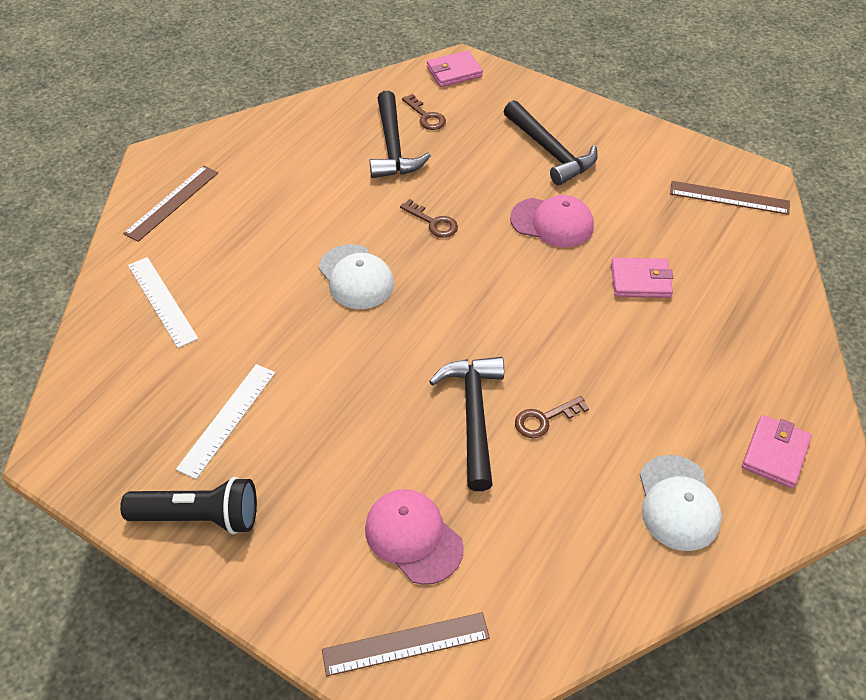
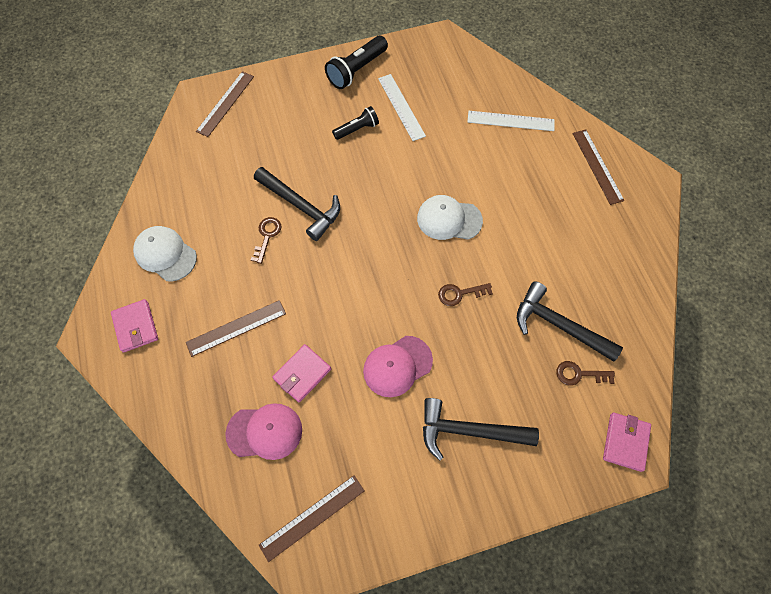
camera: 130 degrees right, 15 degrees up
(306, 441) = (357, 129): none -> black flashlight
(413, 537) = (266, 137): pink cap -> pink cap (264, 432)
(666, 364) = (236, 328): none -> brown ruler

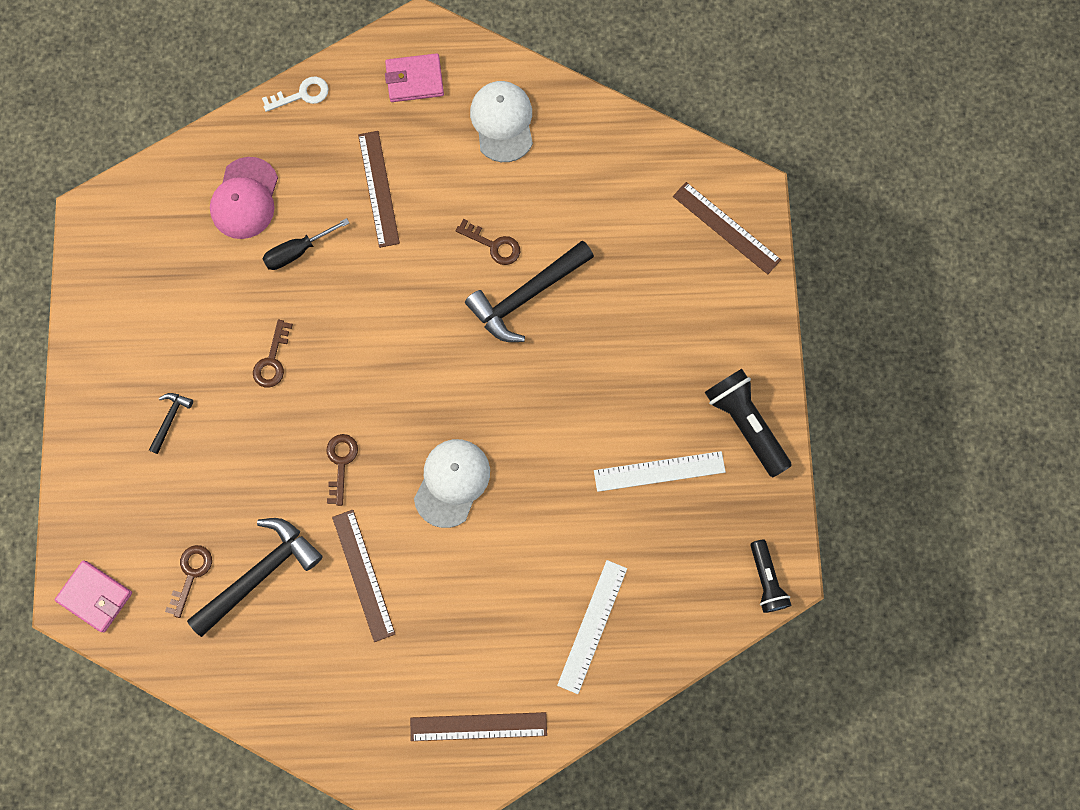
camera: 105 degrees right, 10 degrees up
(160, 413) = (302, 95): none -> white key
(165, 254) = (502, 122): white cap -> white cap turned 60 degrees counterclockwise
(302, 374) = (298, 251): pink wallet -> black screwdriver
(312, 517) = (139, 230): brown ruler -> brown ruler (363, 575)
(357, 129) = (634, 398): black flashlight -> black flashlight (766, 580)
(397, 366) = (272, 360): pink cap -> brown key
(468, 431) = (170, 419): black hammer -> black hammer, size x0.47

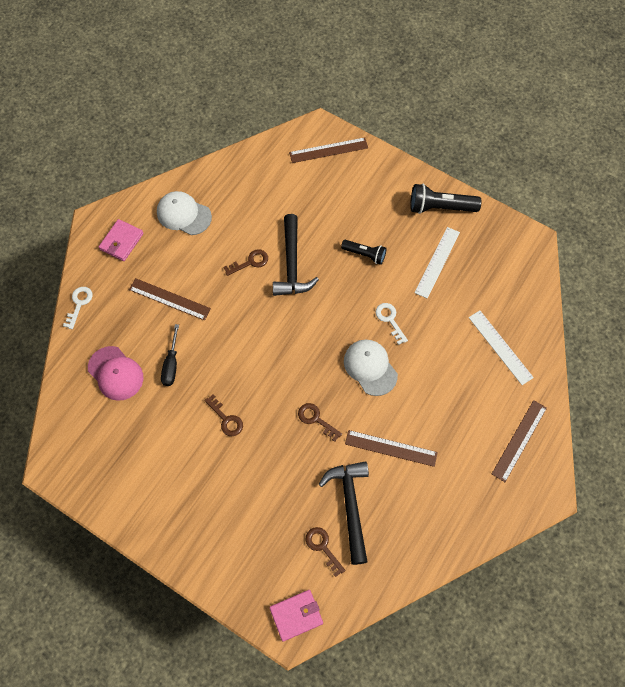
camera: 55 degrees left, 10 degrees down
(170, 419) = (217, 500): black hammer -> none
(533, 464) = (390, 320): none -> white key
(766, 580) = (530, 250): black flashlight -> black flashlight (365, 254)

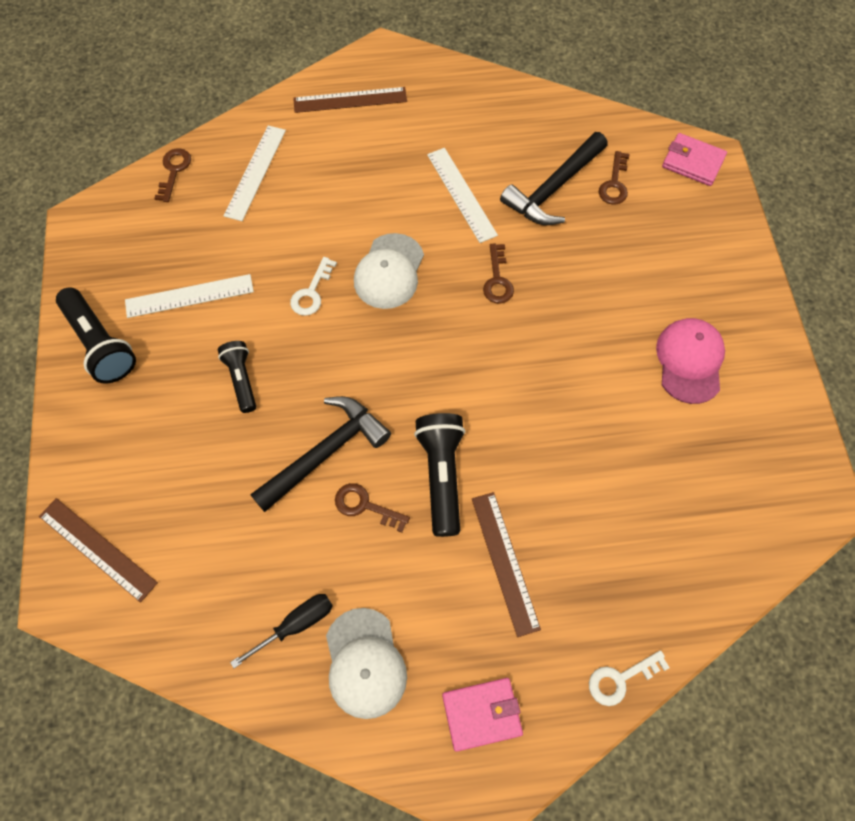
camera: 130 degrees left, 0 degrees up
(115, 373) = (656, 536): pink cap -> pink cap (689, 361)
(171, 364) = (582, 480): black screwdriver -> black screwdriver (295, 625)
(226, 419) = (584, 366): brown key -> brown key (174, 171)
(234, 305) = (441, 475): none -> black flashlight
(391, 448) = (461, 194): brown ruler -> white ruler

